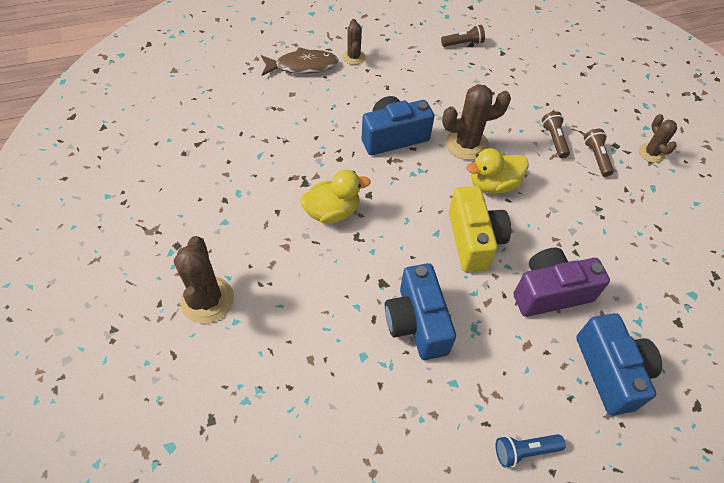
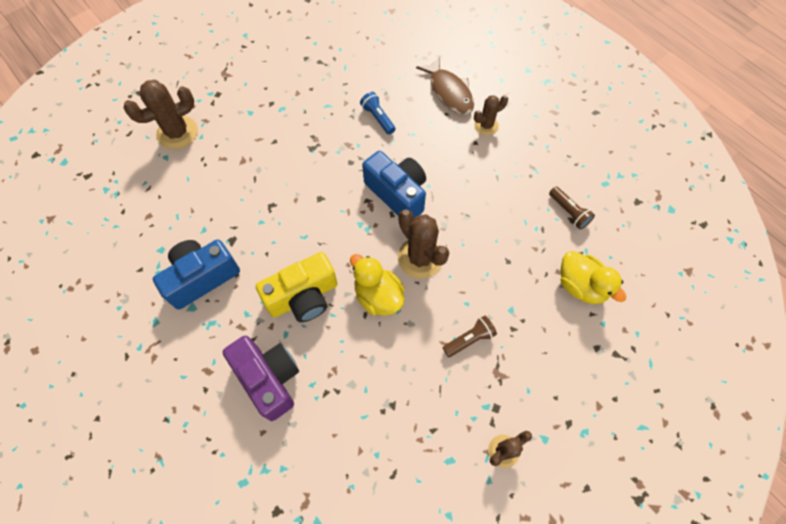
camera: 70 degrees right, 10 degrees up
(332, 212) = (289, 179): yellow duck -> yellow duck (581, 286)
(524, 451) = (109, 392): blue flashlight -> blue flashlight (378, 118)
(596, 157) = (465, 389): brown flashlight -> none
(610, 371) = (201, 451): blue camera -> none

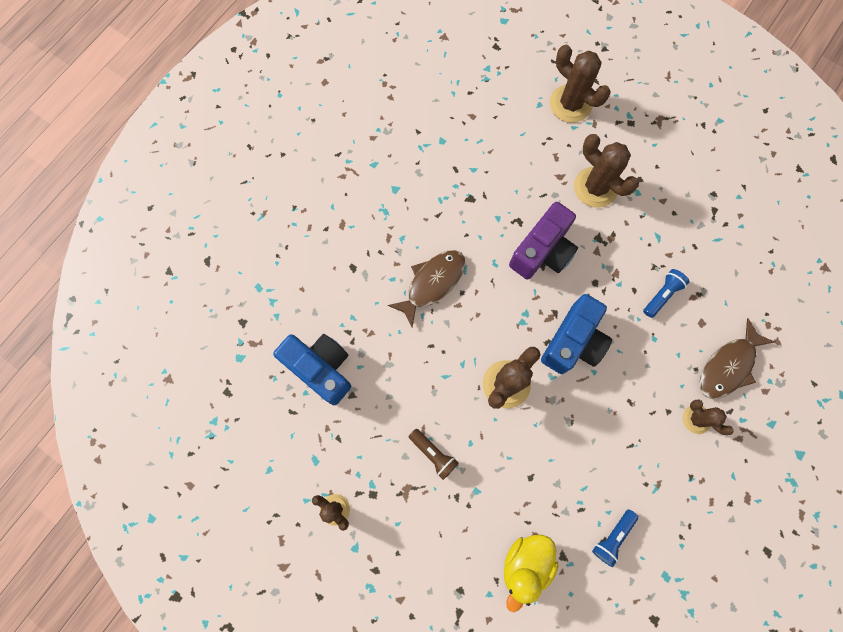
camera: 75 degrees right, 10 degrees up
(202, 277) = (425, 186): blue camera -> blue camera (321, 368)
(265, 137) = (595, 187): none -> brown cactus
(269, 378) = (348, 279): purple camera -> purple camera (542, 251)
(303, 297) = (432, 283): yellow camera -> brown fish
(378, 296) = (453, 353): yellow duck -> none
(569, 212) = (612, 537): brown flashlight -> blue flashlight

